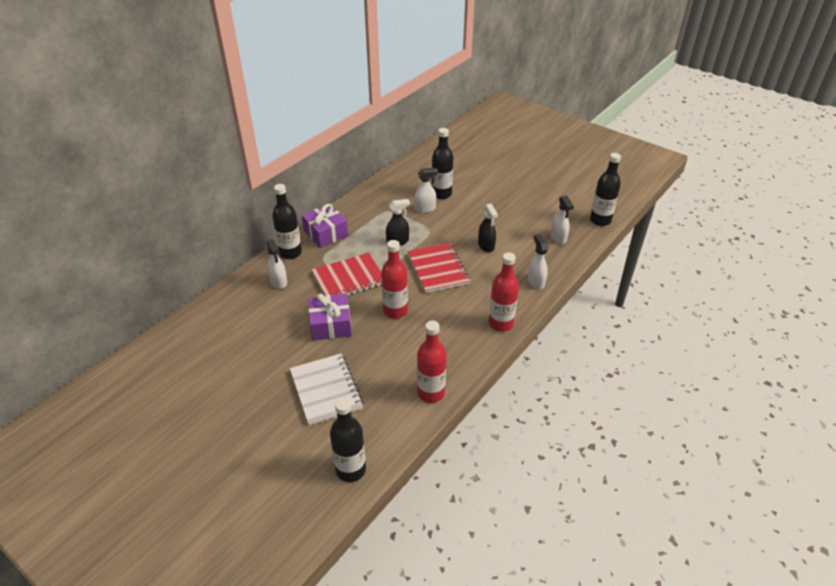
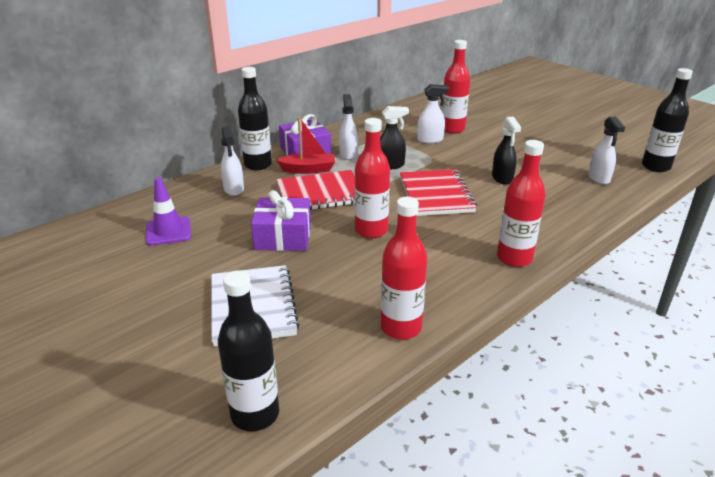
camera: 10 degrees right, 10 degrees down
(241, 331) = (168, 231): none -> purple traffic cone
(333, 254) = (308, 169): none -> red boat
(441, 194) = (452, 129): black bottle -> red bottle
(536, 281) = (567, 218): white spray bottle -> white spray bottle (348, 154)

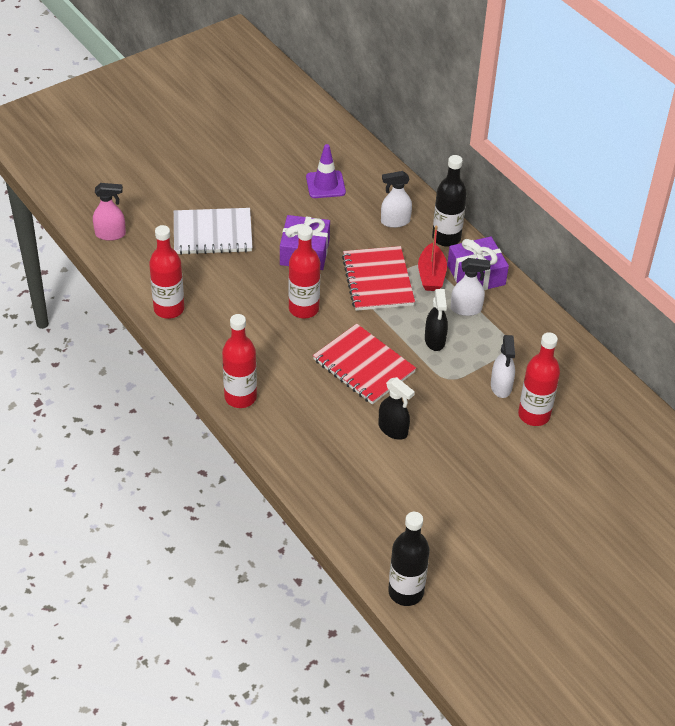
camera: 95 degrees right, 15 degrees up
(255, 414) = (110, 234): black bottle -> pink spray bottle
(436, 195) = (363, 366): red notebook -> red notebook turned 45 degrees clockwise
(502, 178) = (393, 429): black spray bottle -> black spray bottle turned 135 degrees counterclockwise
(599, 178) = (382, 520): white spray bottle -> none

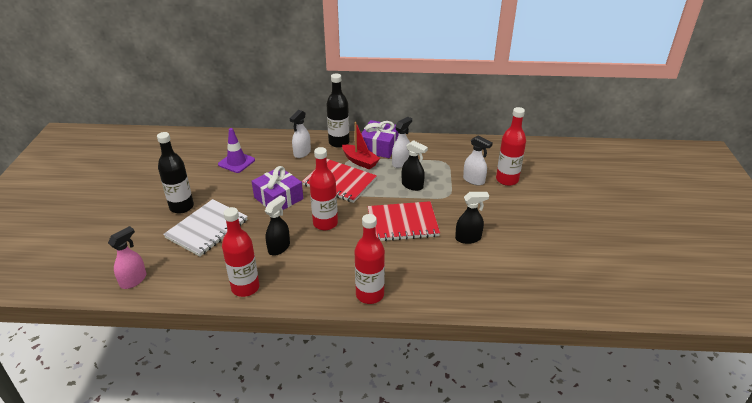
camera: 50 degrees left, 10 degrees down
(238, 298) = (279, 247): none -> black spray bottle
(406, 592) = (615, 304): black bottle -> black bottle (181, 207)

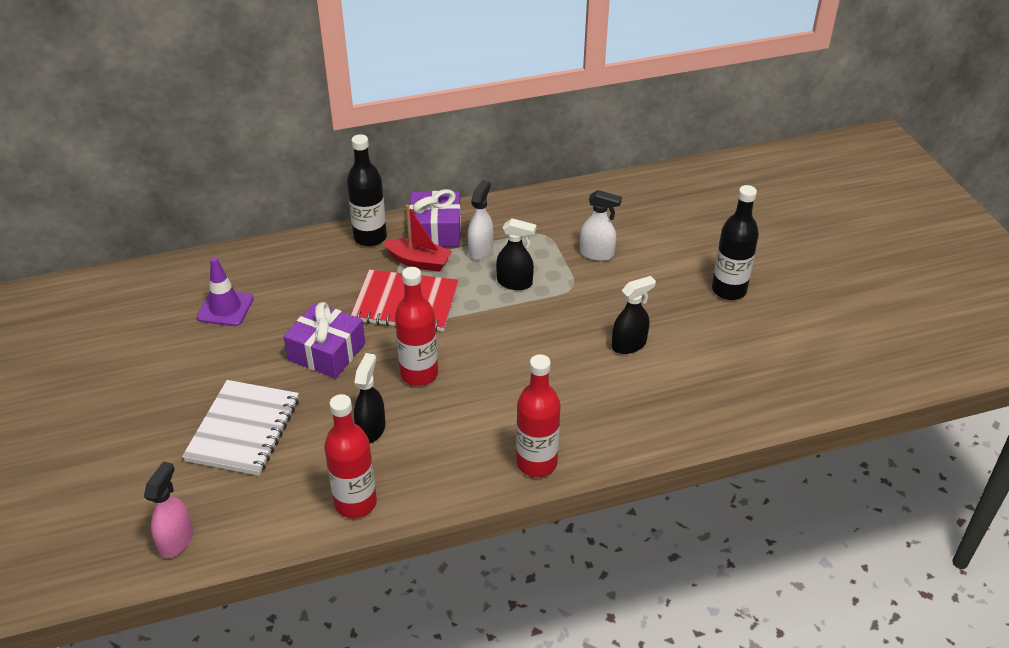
camera: 20 degrees left, 5 degrees up
(181, 207) = (180, 404): black bottle -> black bottle (729, 290)
(302, 153) = (322, 268): white spray bottle -> none
(402, 223) = (529, 345): red notebook -> none
(507, 180) = (641, 242): red bottle -> none

